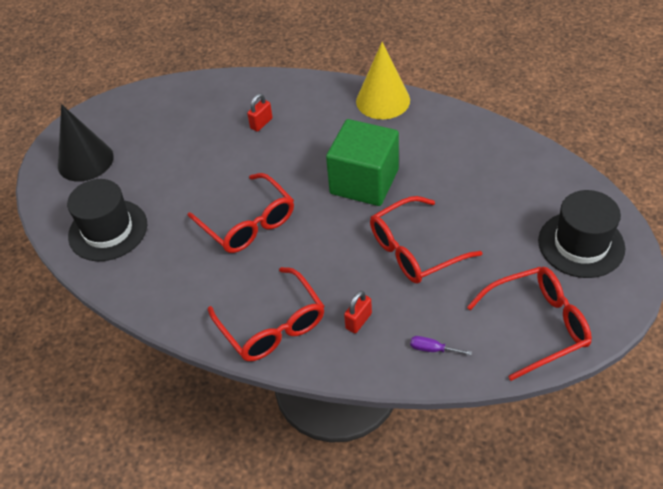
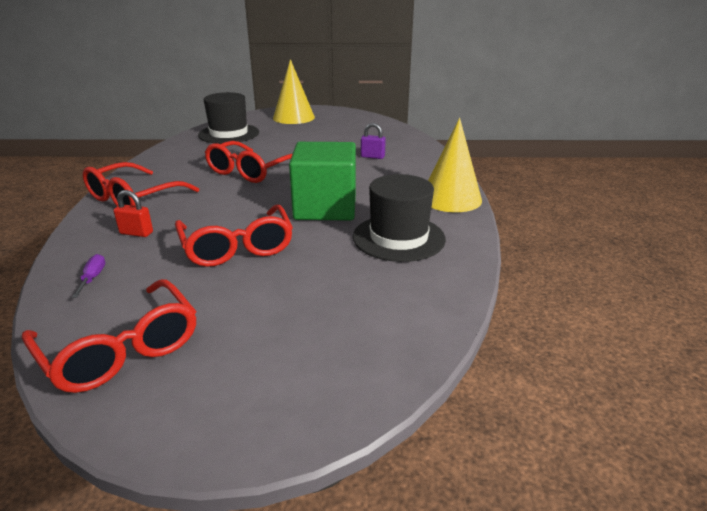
camera: 65 degrees right, 20 degrees down
(85, 161) = (293, 117): black cone -> yellow cone
(261, 123) = (372, 157): red padlock -> purple padlock
(414, 250) = (237, 247): red glasses -> red glasses turned 150 degrees counterclockwise
(581, 244) = (281, 372): black hat -> black hat (398, 238)

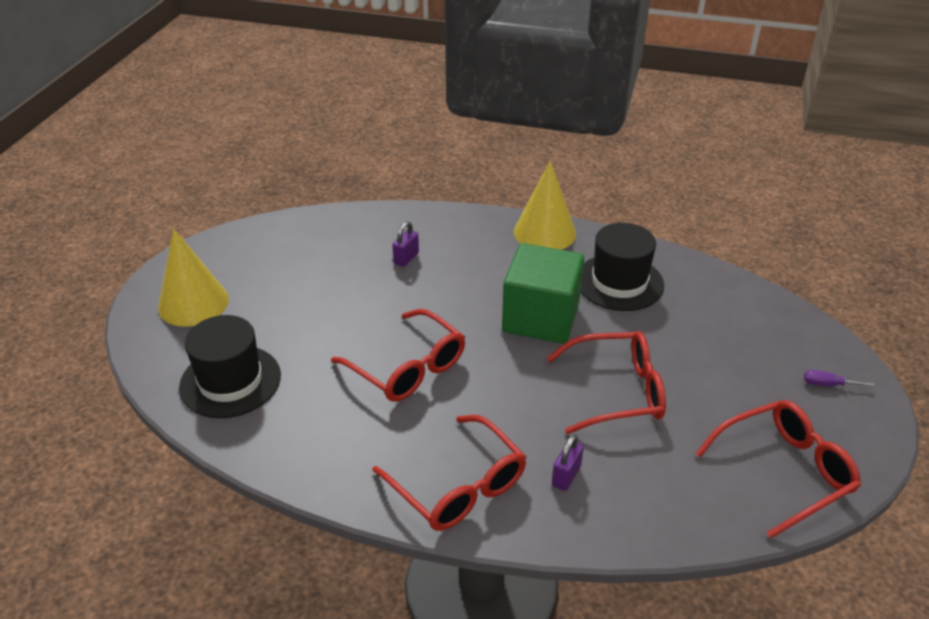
camera: 75 degrees left, 10 degrees up
(93, 278) = (664, 505): purple screwdriver -> purple screwdriver (828, 384)
(136, 233) = (566, 476): red padlock -> purple padlock

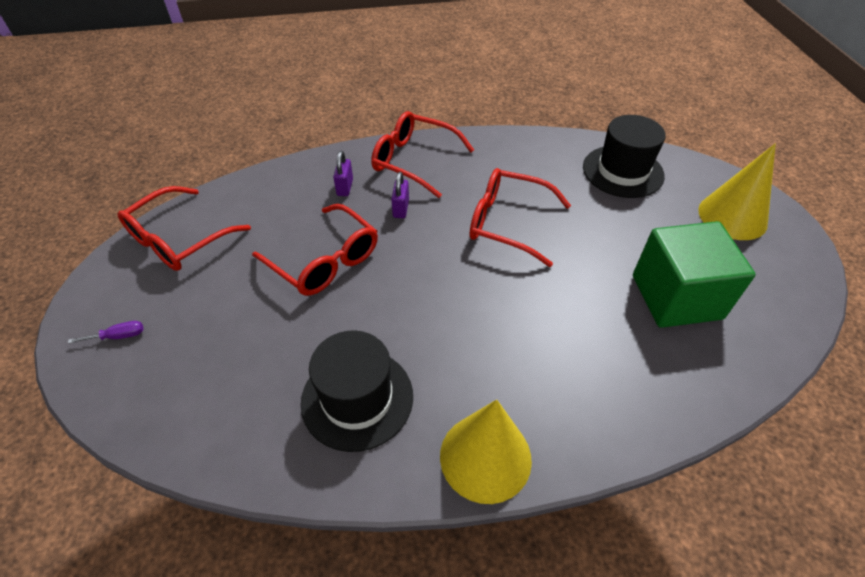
camera: 155 degrees right, 10 degrees up
(406, 258) = (611, 339): purple padlock -> purple padlock (401, 208)
(540, 318) = (424, 313): green cube -> green cube (676, 297)
(617, 391) = (325, 261): red glasses -> red glasses turned 105 degrees counterclockwise

